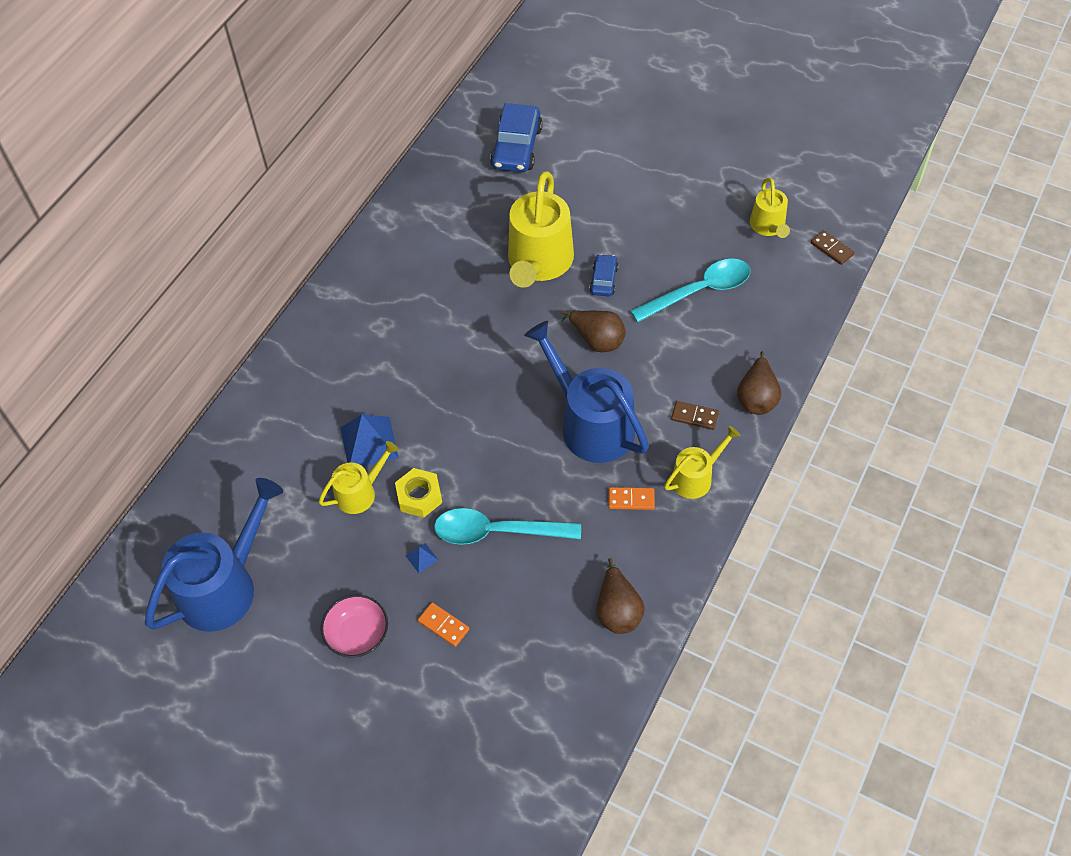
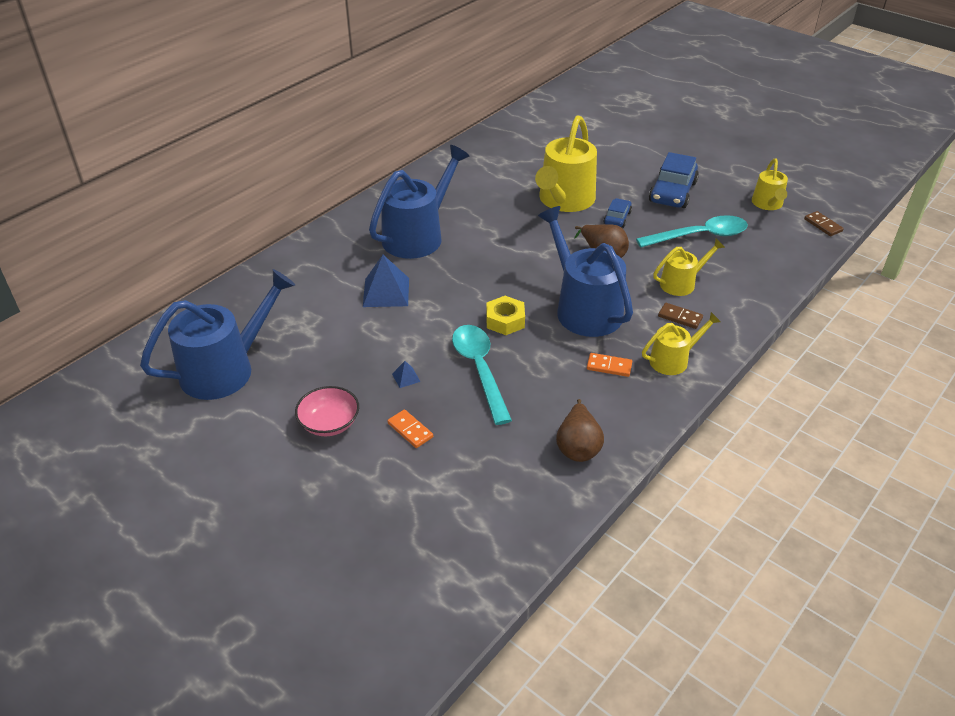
camera: 10 degrees right, 15 degrees down
(360, 492) = (367, 324): yellow watering can -> yellow watering can (681, 283)
(383, 350) = (418, 236): none -> blue watering can
(419, 496) = (417, 334): yellow nut -> yellow nut (505, 320)
(497, 532) = (480, 370): turquoise spoon -> turquoise spoon turned 60 degrees clockwise
(517, 147) = (564, 132): blue car -> blue car (672, 192)
(757, 397) = (740, 313): brown pear -> none

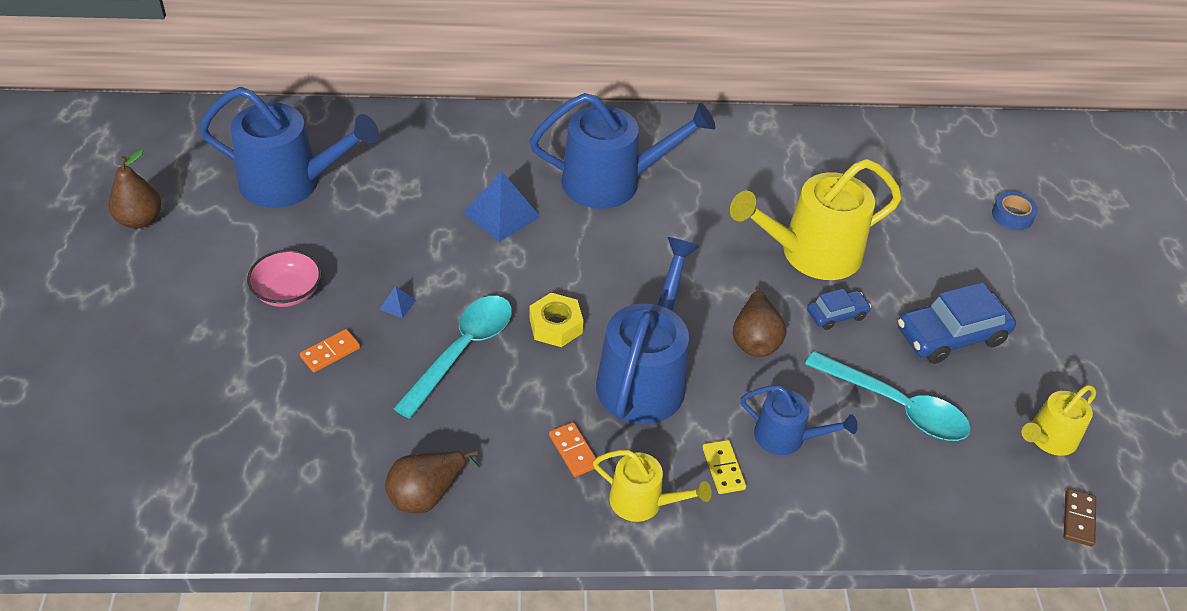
camera: 45 degrees right, 5 degrees up
(153, 466) = (140, 220): none -> brown pear
(410, 430) = (330, 352): orange domino -> orange domino turned 45 degrees clockwise
(617, 127) = (1012, 216): none -> blue tape
(680, 317) = (723, 468): brown domino -> yellow domino
(681, 283) = (786, 437): yellow watering can -> blue watering can

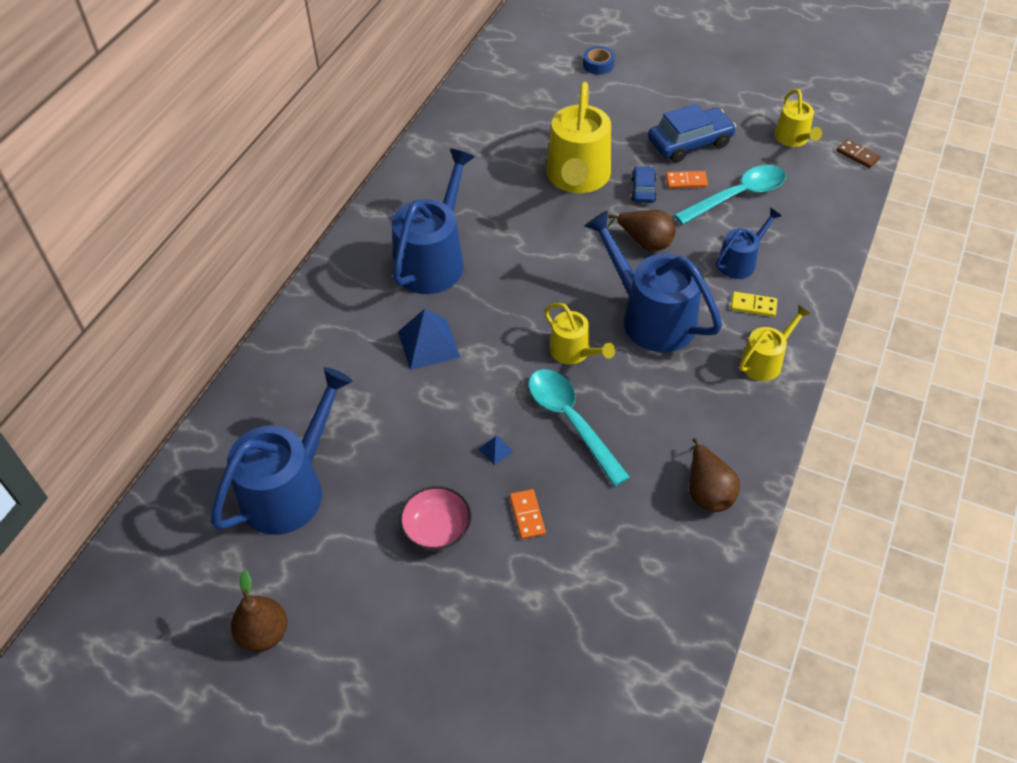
camera: 60 degrees left, 5 degrees up
(555, 325) = (573, 352): yellow nut -> yellow watering can
(573, 451) = (703, 384): orange domino -> orange domino (686, 181)
(951, 335) = (689, 143): blue car -> blue car turned 120 degrees counterclockwise

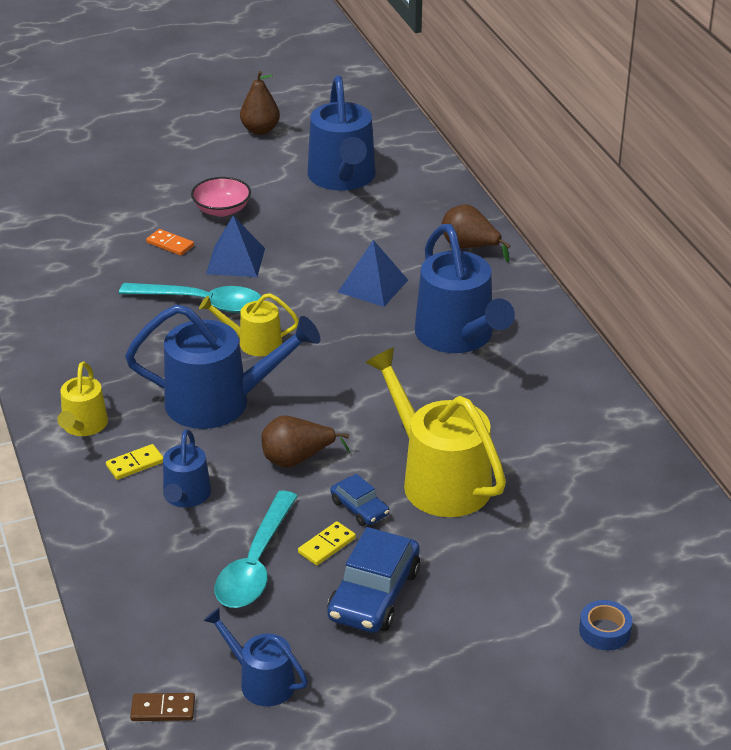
camera: 135 degrees right, 15 degrees down
(496, 450) = (235, 261): blue pyramid -> blue pyramid, size x2.22
(686, 181) = (327, 546): orange domino -> yellow domino
(707, 491) = (53, 320): brown pear -> brown pear (470, 247)
(793, 139) = (261, 681): yellow watering can -> blue watering can

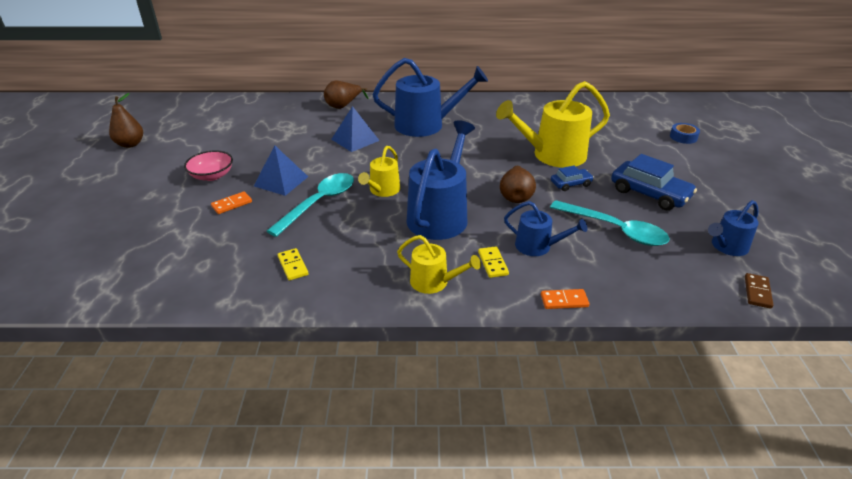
camera: 70 degrees left, 0 degrees up
(85, 532) = (564, 300): none -> orange domino
(327, 546) = (603, 201): yellow domino -> yellow domino (293, 266)
(343, 178) = (227, 127): blue watering can -> none

